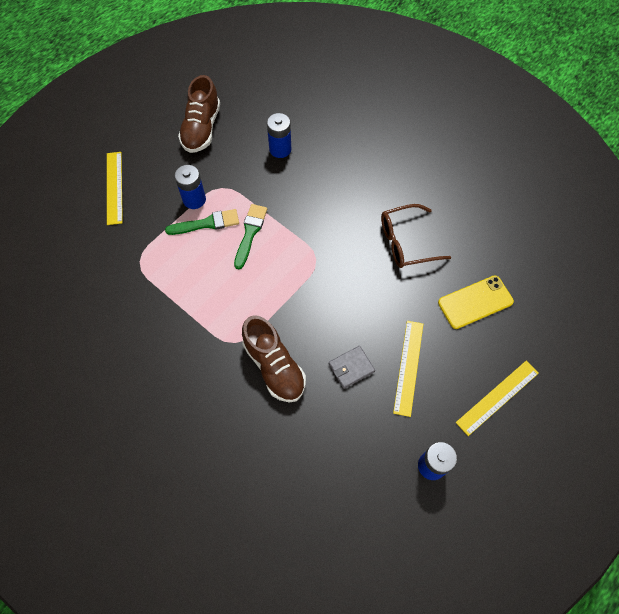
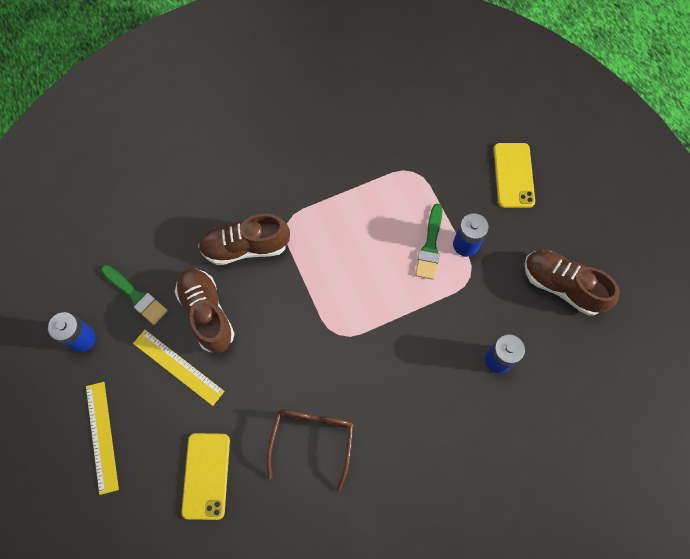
camera: 115 degrees right, 5 degrees up
(114, 187) = (513, 175): yellow ruler -> yellow phone
(250, 233) = (399, 283): green brush -> green brush (136, 296)
(351, 368) = (207, 313): grey wallet -> brown shoe

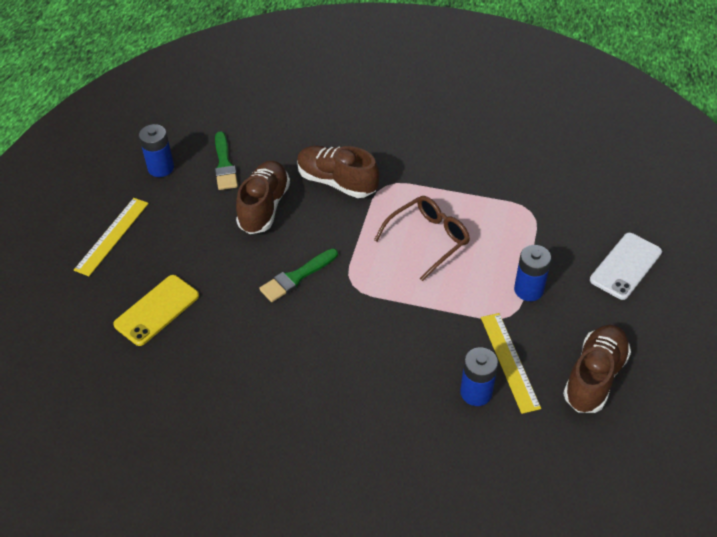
camera: 40 degrees right, 20 degrees down
(178, 367) = (208, 227): yellow ruler -> yellow ruler (509, 361)
(312, 440) = (258, 342): brown glasses -> brown glasses (428, 239)
(430, 246) = (494, 271): green brush -> green brush (296, 277)
(513, 175) = (625, 266): yellow phone -> white phone
(562, 286) = (594, 377): brown shoe -> brown shoe turned 45 degrees clockwise

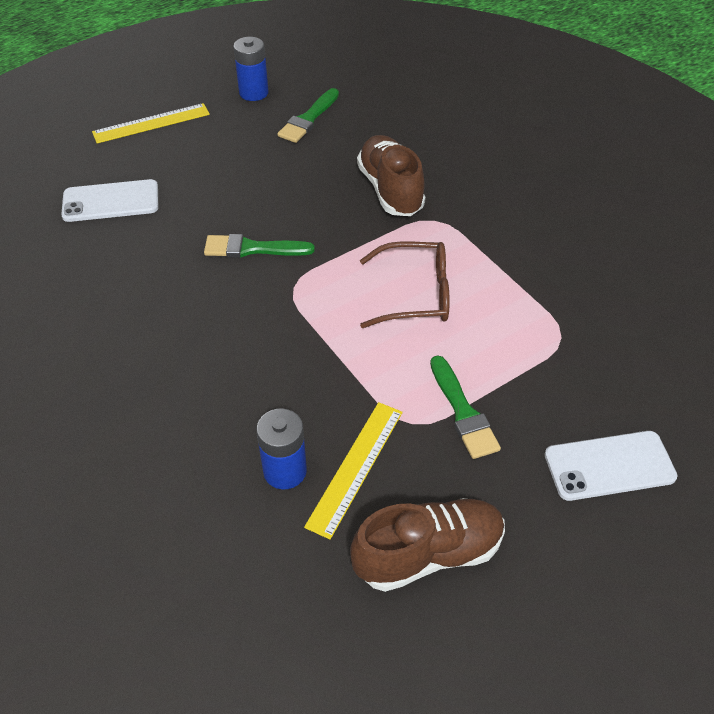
camera: 40 degrees right, 0 degrees up
(157, 310) = (111, 201): yellow phone -> white phone
(264, 207) = (299, 172): brown shoe -> none
(528, 290) = (463, 412): blue battery -> green brush

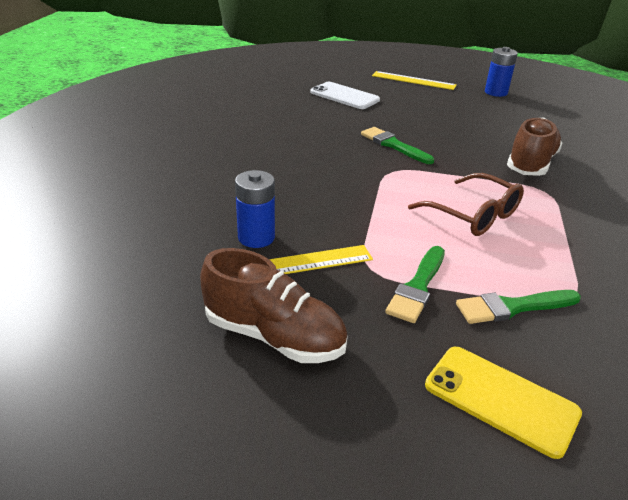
camera: 45 degrees right, 15 degrees down
(308, 119) = (517, 114): green brush -> green brush (513, 307)
(609, 466) = (500, 399): white phone -> yellow phone

